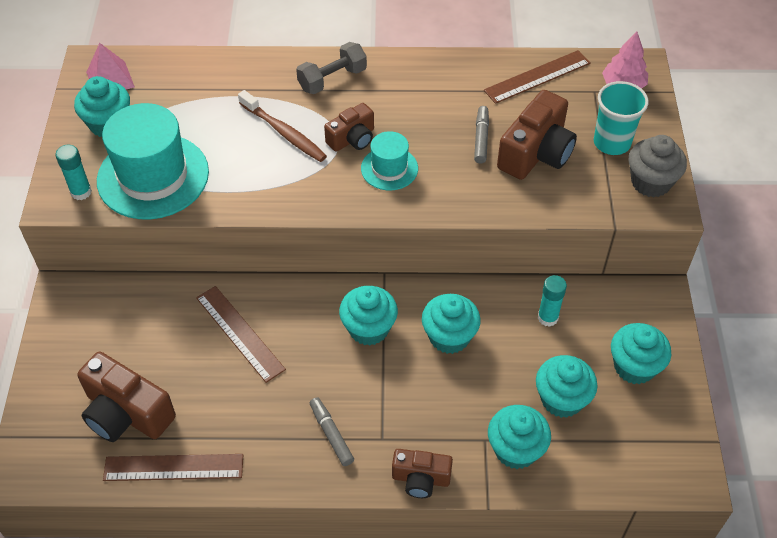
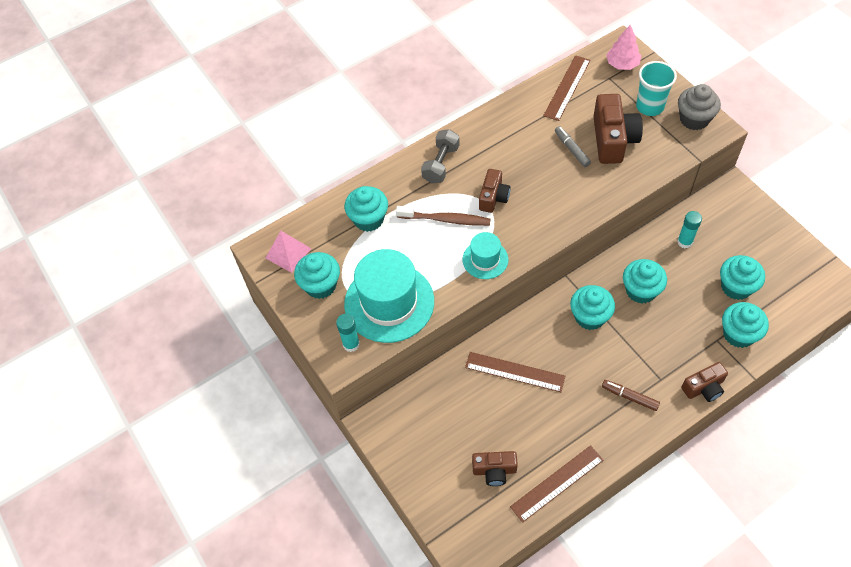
camera: 30 degrees left, 5 degrees up
(126, 413) = (494, 470): brown camera -> brown camera, size x0.60
(331, 434) = (629, 397): grey marker -> brown marker
(389, 168) = (535, 203): turquoise hat -> turquoise hat (485, 259)
(634, 366) = (757, 241): turquoise cupcake -> turquoise cupcake (368, 219)

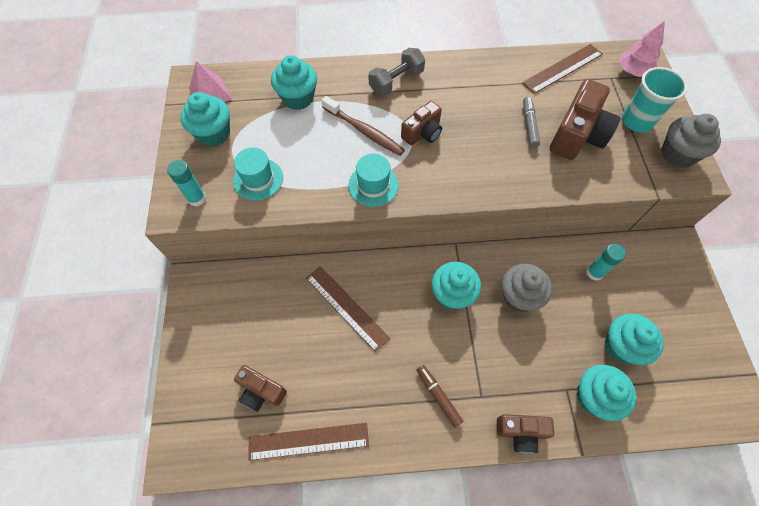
camera: 25 degrees right, 5 degrees up
(389, 302) = (258, 179): turquoise hat -> turquoise hat, size x0.52
(641, 290) = (519, 296): turquoise cupcake -> grey cupcake

